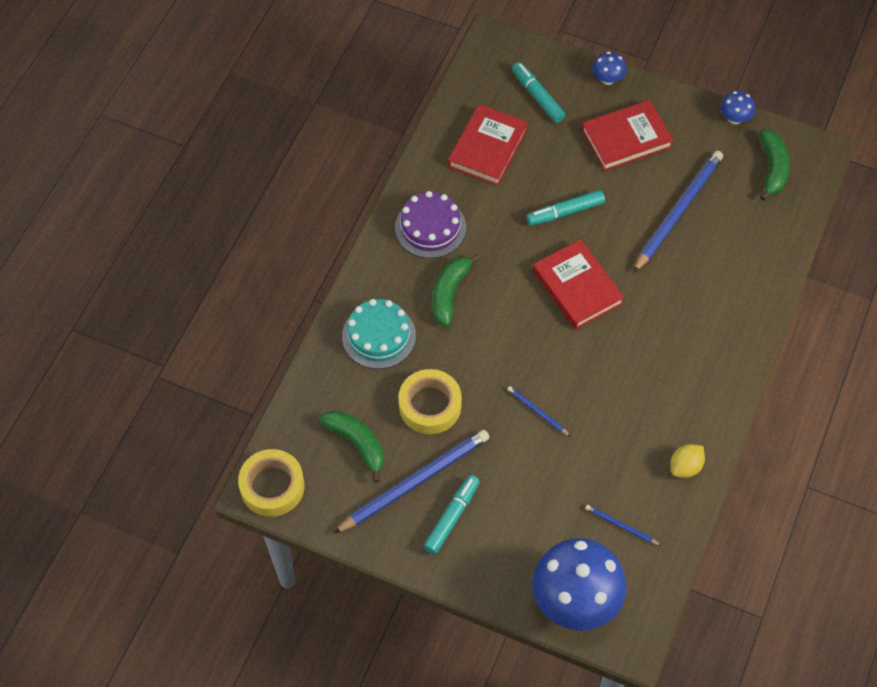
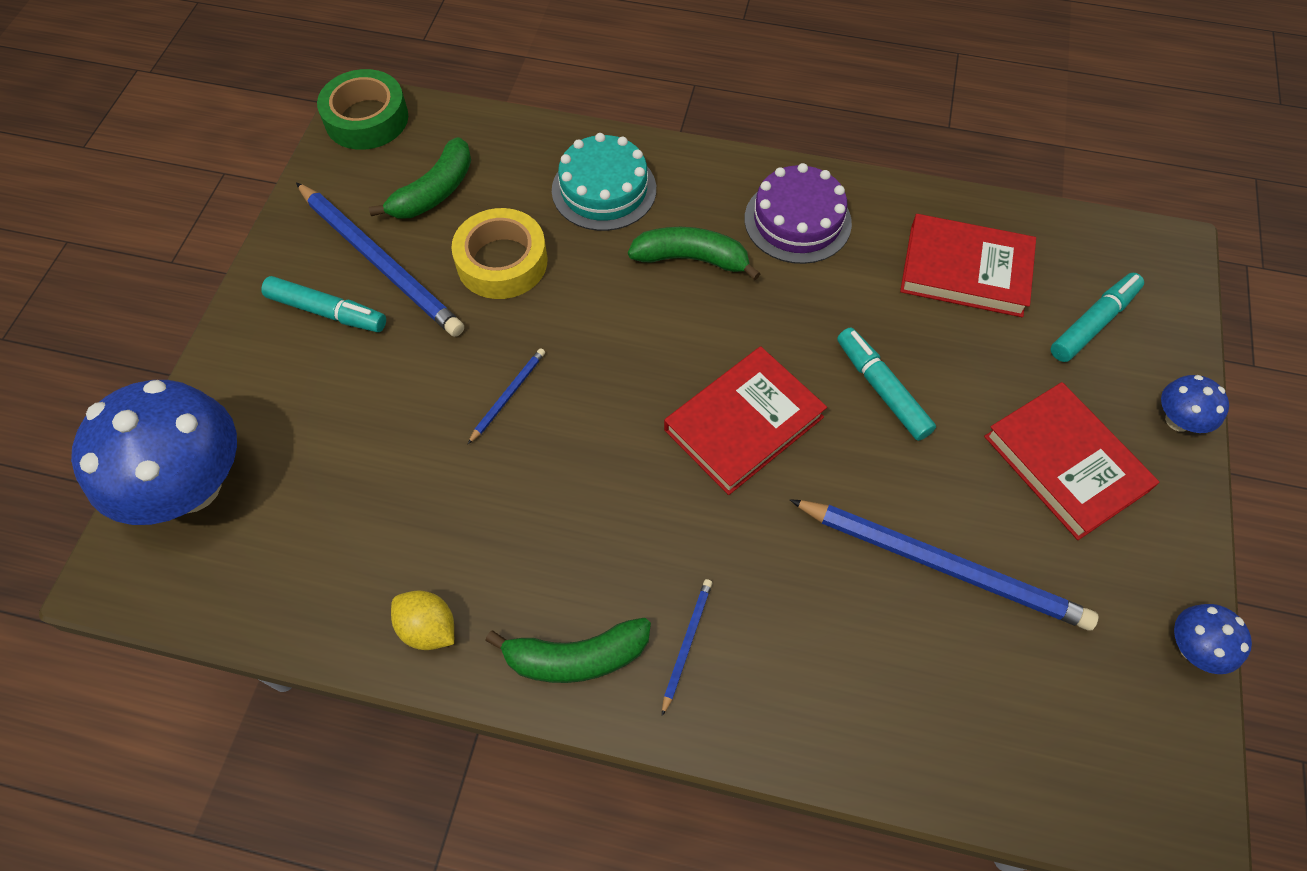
camera: 80 degrees right, 0 degrees up
(272, 486) = (366, 119): yellow tape -> green tape
(621, 526) = (316, 537): blue pencil -> blue pencil (687, 643)
(772, 168) = (1104, 733): green banana -> green banana (576, 657)

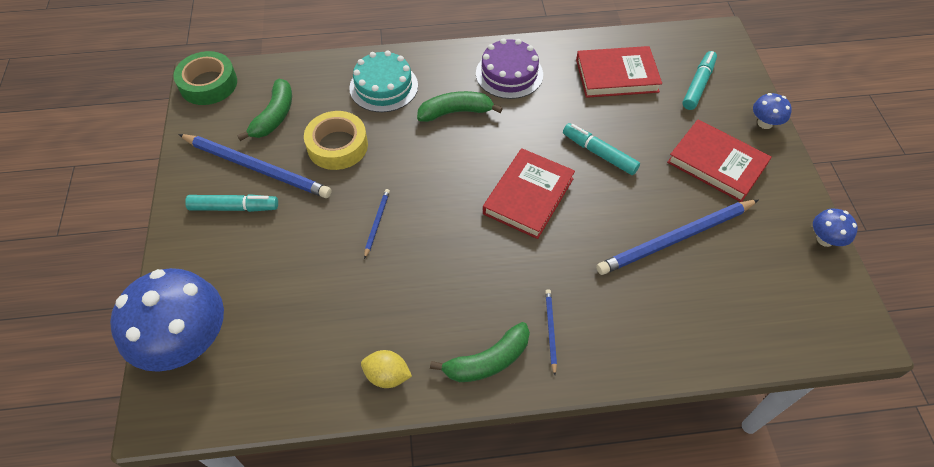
camera: 20 degrees left, 5 degrees down
(942, 565) = (675, 239): blue pencil -> blue pencil turned 150 degrees clockwise

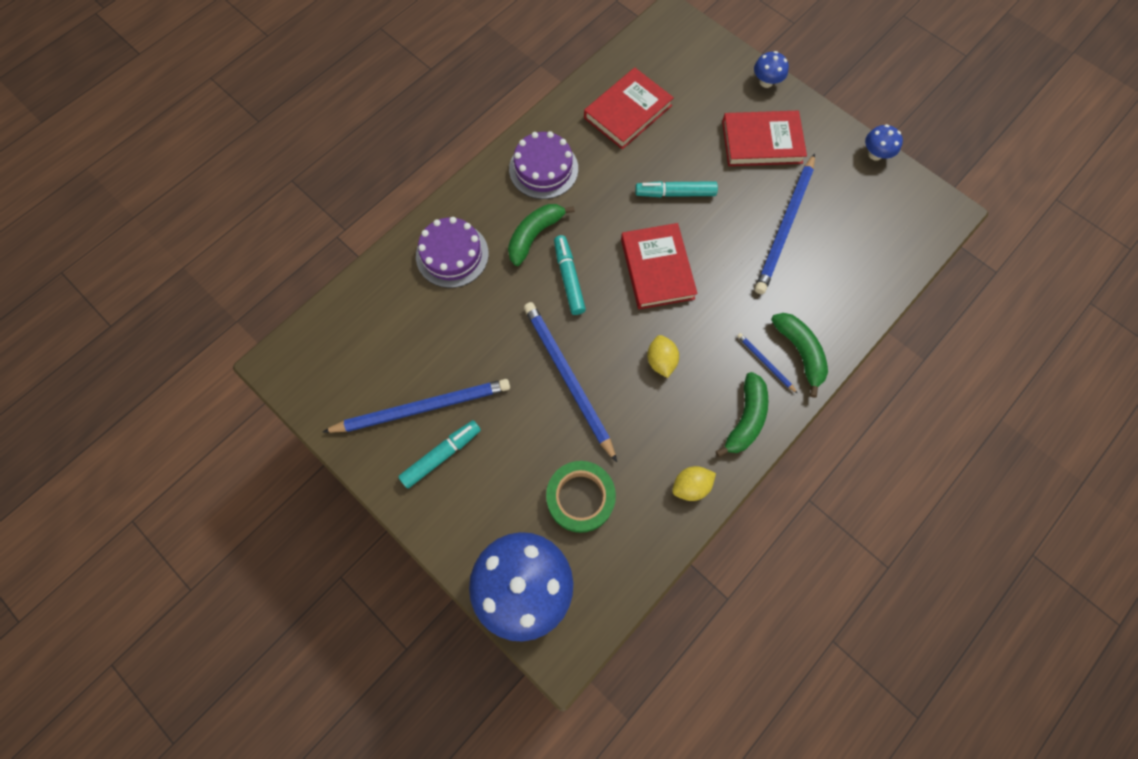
camera: 40 degrees left, 15 degrees up
(208, 84) = (291, 365): green tape -> green tape (580, 498)
(274, 116) = (386, 351): green banana -> green banana (800, 352)
(337, 146) = (469, 337): yellow tape -> none
(377, 223) = (568, 378): blue pencil -> blue pencil, size x2.25
(383, 87) = (452, 254): turquoise cake -> purple cake
(462, 263) = (661, 361): none -> yellow lemon
(698, 85) = (693, 79): turquoise marker -> turquoise marker (569, 278)

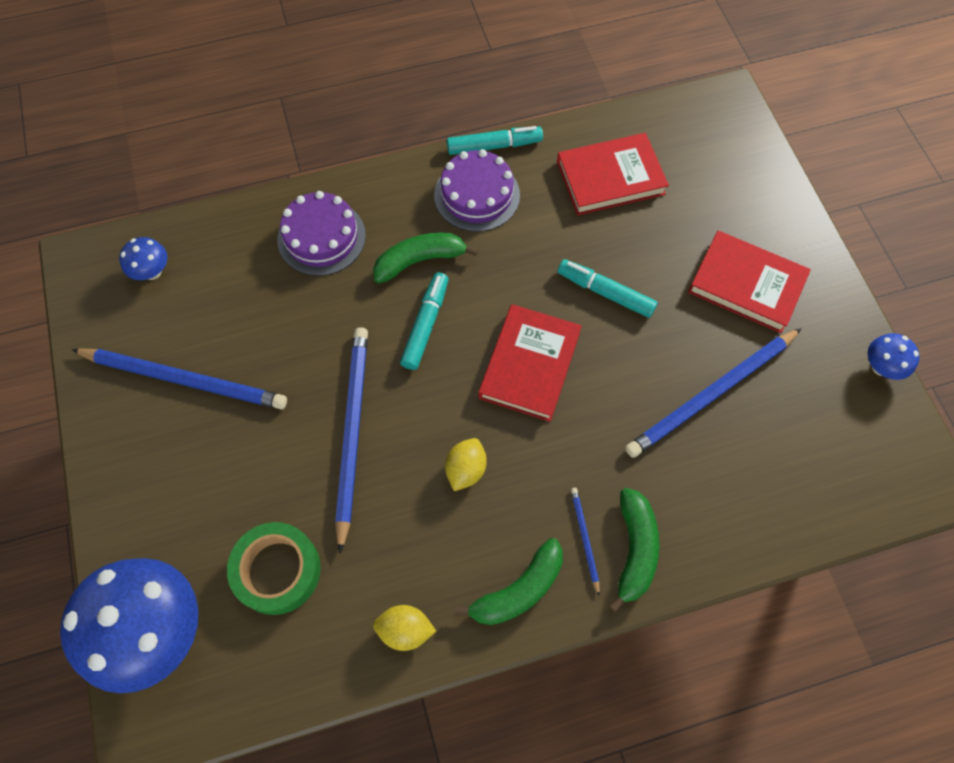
camera: 30 degrees right, 5 degrees down
(441, 455) = (169, 440): turquoise marker -> turquoise marker (494, 146)
(766, 82) = (796, 219): blue mushroom -> blue mushroom (152, 271)

